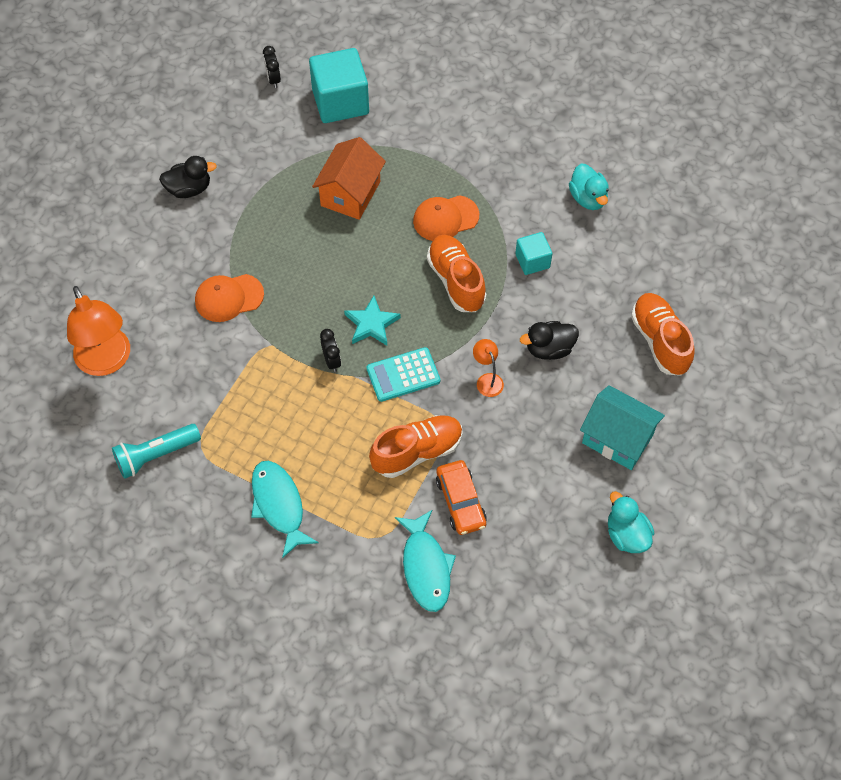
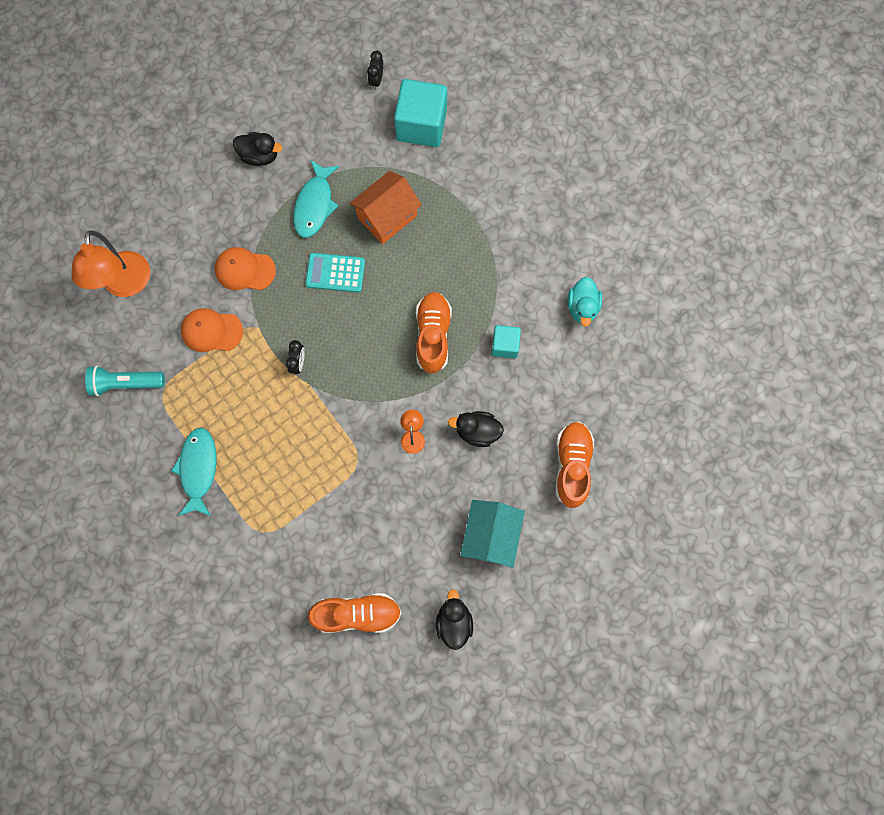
camera: 25 degrees right, 15 degrees up
(371, 324) = (346, 344): turquoise star -> none
(403, 375) = (348, 401): turquoise calculator -> turquoise calculator (335, 273)
(417, 452) = (325, 473): orange shoe -> orange shoe (357, 614)
(426, 567) = (284, 574): turquoise fish -> turquoise fish (315, 205)
(445, 218) = (453, 274): orange cap -> orange cap (211, 331)
(460, 502) = (338, 532): orange car -> none
(617, 438) = (490, 536): turquoise house -> turquoise house turned 45 degrees clockwise
(626, 535) = (454, 622): turquoise duck -> black duck

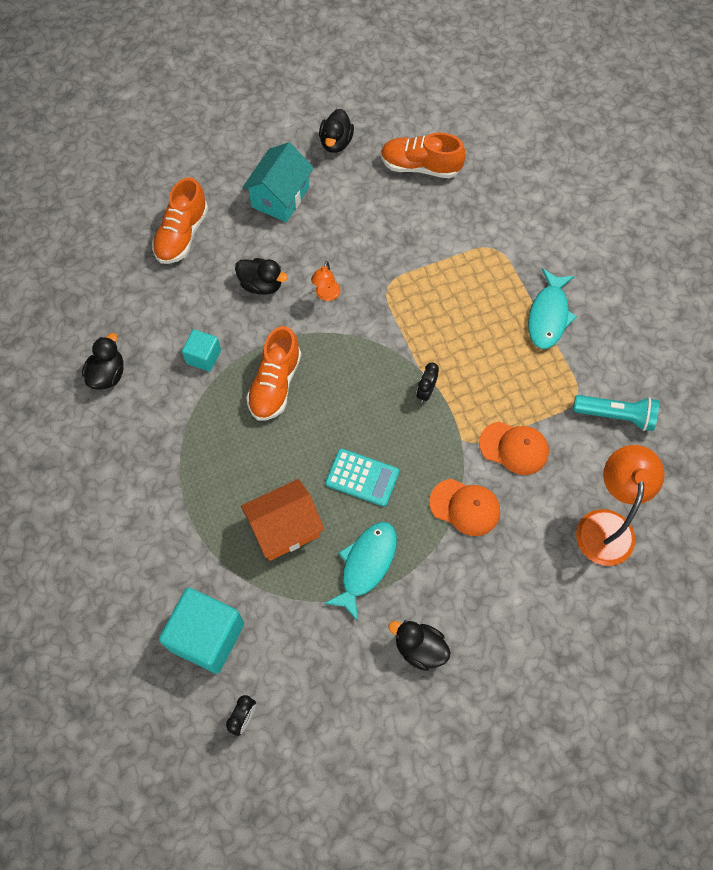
camera: 165 degrees left, 10 degrees down
(582, 307) = (108, 374): turquoise duck -> black duck

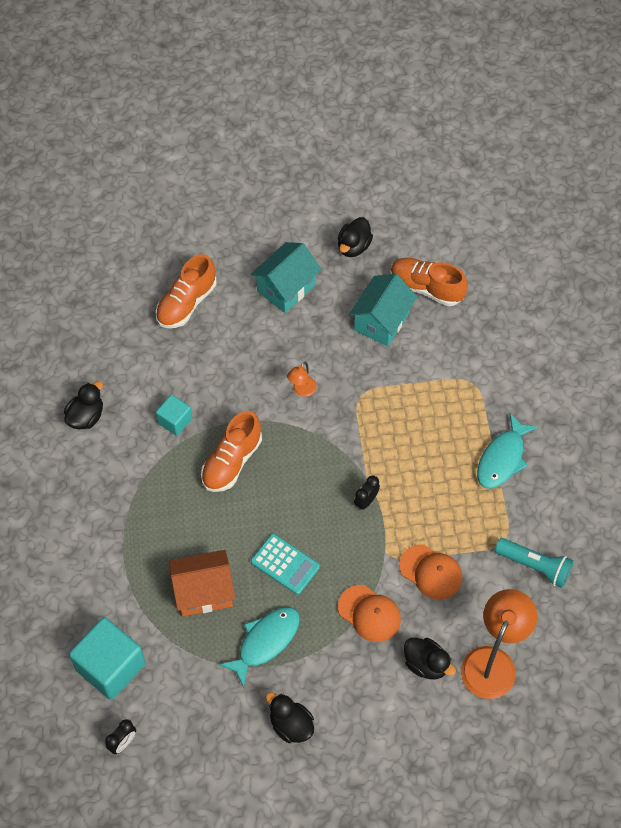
camera: 15 degrees right, 5 degrees down
(261, 285) = (245, 367): black duck -> black duck (426, 664)
(386, 208) = (381, 321): none -> turquoise house

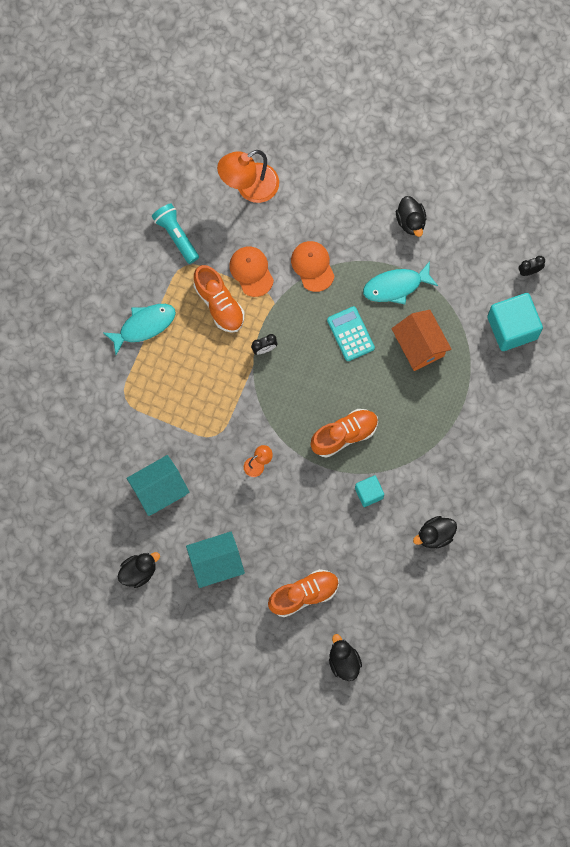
camera: 150 degrees left, 15 degrees up
(203, 591) = (419, 346): orange house -> orange house turned 45 degrees clockwise
(426, 288) = (105, 500): orange shoe -> orange shoe (219, 304)
(426, 664) = (295, 211): black duck -> black duck (344, 661)

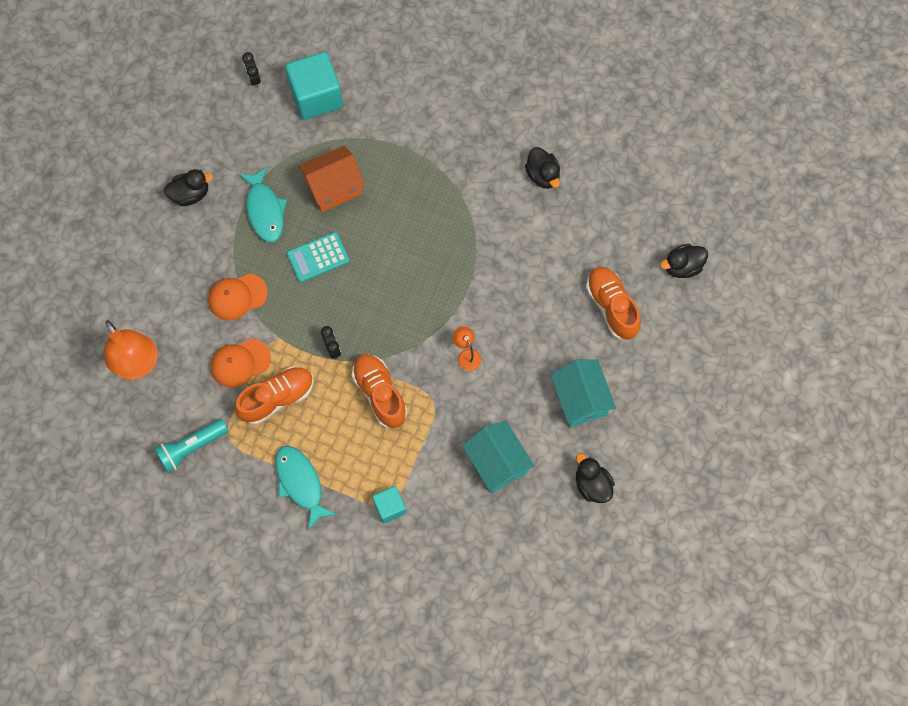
camera: 90 degrees left, 5 degrees down
(344, 435) = (433, 264): orange shoe -> orange shoe (380, 394)
(369, 493) = (498, 240): turquoise cube -> turquoise cube (390, 507)

